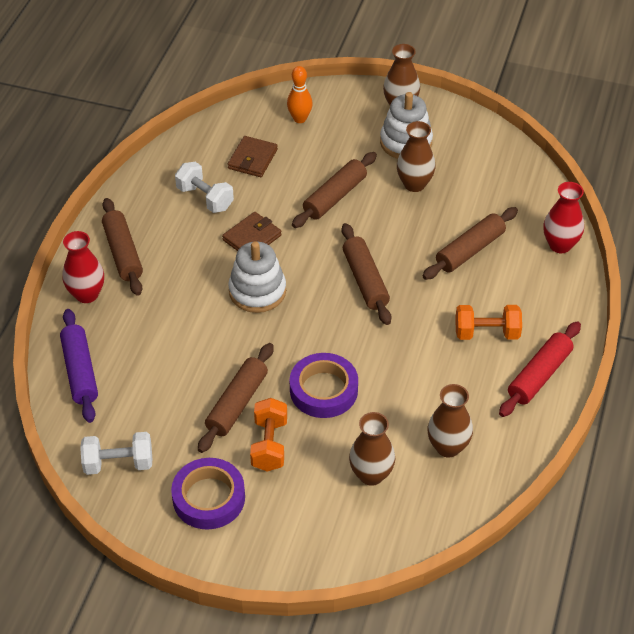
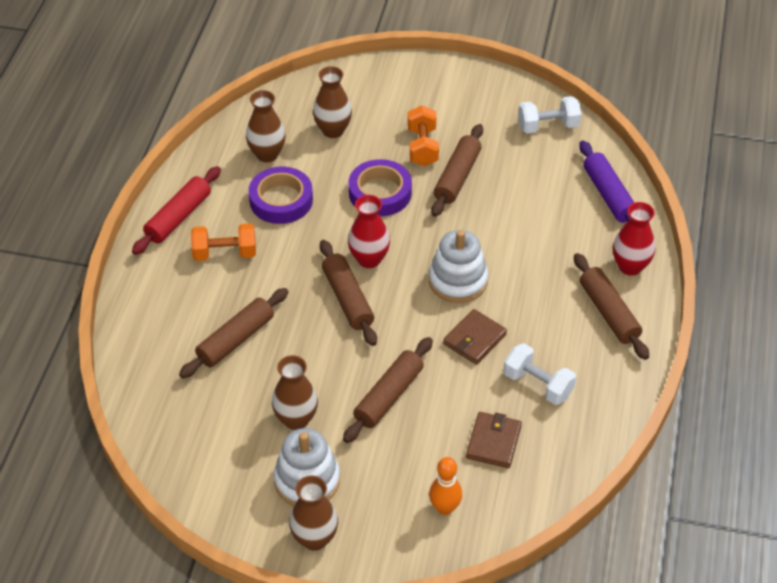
camera: 175 degrees right, 0 degrees up
(209, 498) = (466, 107): purple tape -> purple tape (281, 200)
(560, 245) = (136, 352): red vase -> red vase (369, 259)

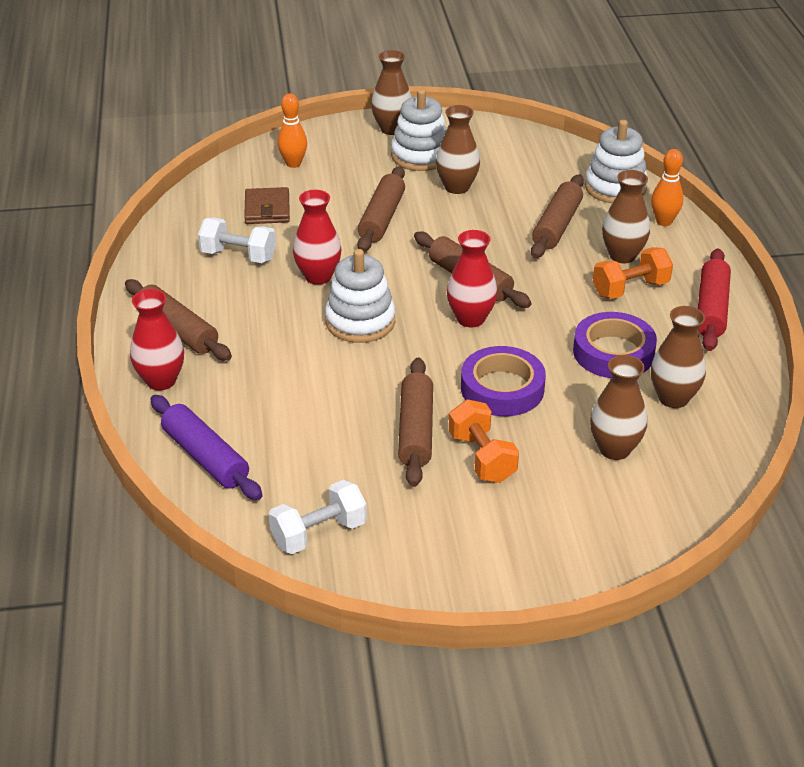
camera: 160 degrees right, 10 degrees down
(139, 317) = (664, 221): none -> orange bowling pin
(148, 373) = (615, 188): none -> white stacking toy
(205, 289) = (622, 256): none -> brown vase
(474, 339) = (318, 276): brown wallet -> red vase

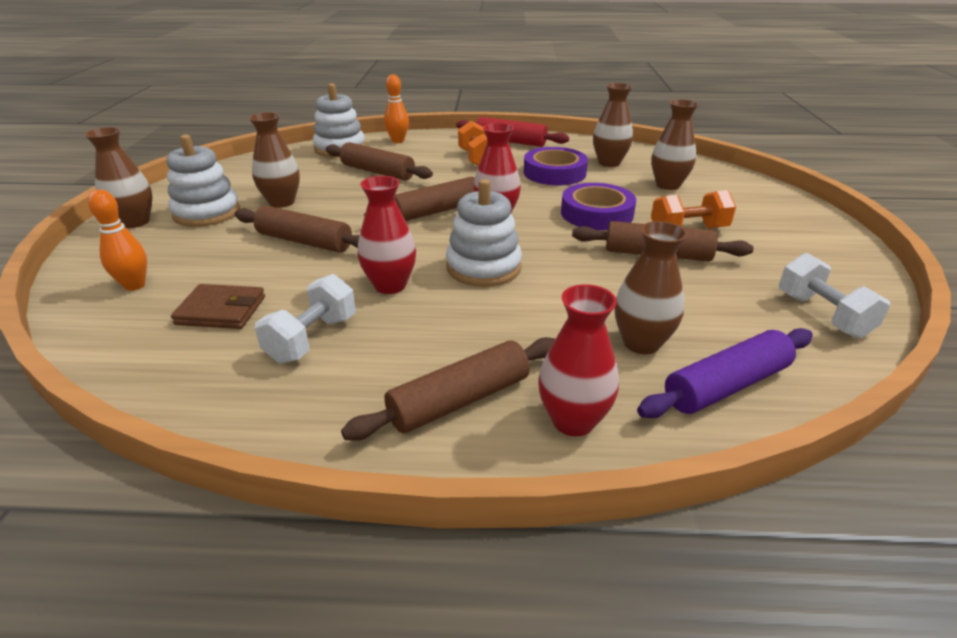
camera: 80 degrees left, 5 degrees down
(622, 256) = (433, 157): brown vase -> brown vase (641, 343)

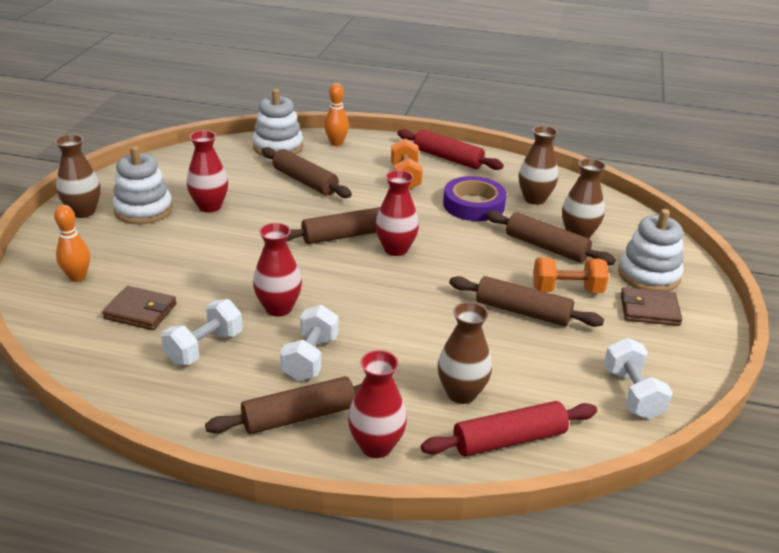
camera: 10 degrees right, 0 degrees up
(282, 202) = (209, 206): brown vase -> red vase
(304, 241) = (219, 253): brown rolling pin -> brown rolling pin (546, 247)
(447, 331) = (310, 358): none -> white dumbbell
(483, 267) = (363, 302): white stacking toy -> white stacking toy (648, 275)
(596, 214) = (490, 259): purple tape -> none
(726, 385) = (509, 439): purple rolling pin -> red rolling pin
(779, 236) = (649, 310): none -> brown wallet

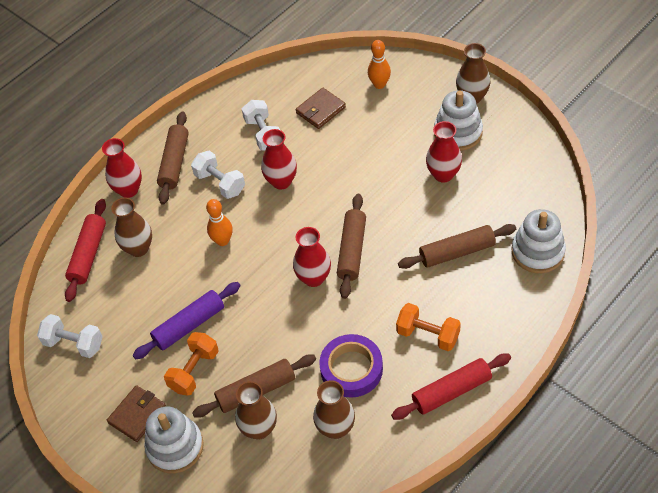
camera: 125 degrees right, 20 degrees up
(336, 143) = (526, 303): orange bowling pin -> orange bowling pin (222, 241)
(522, 312) = (189, 325): brown rolling pin -> purple rolling pin

